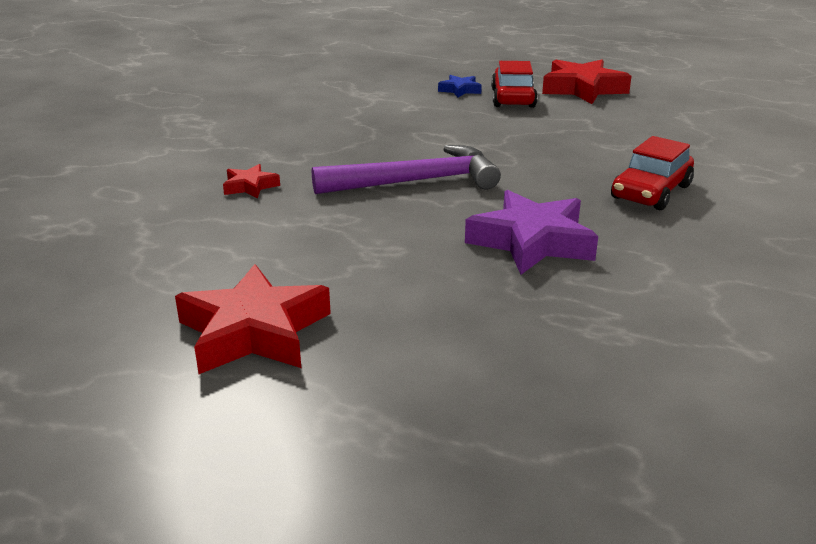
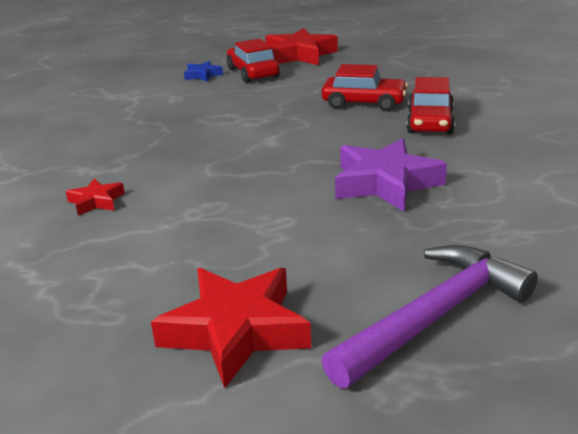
camera: 25 degrees left, 0 degrees up
(416, 181) = (243, 159): purple hammer -> purple hammer (434, 316)
(598, 155) = (364, 103): none -> red car

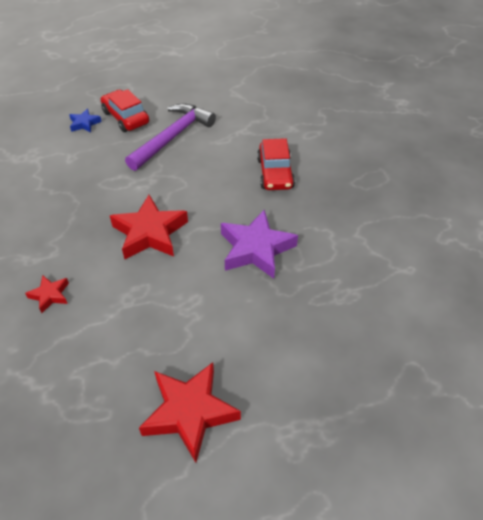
camera: 15 degrees left, 20 degrees up
(300, 55) = (158, 89): red star -> red star (150, 233)
(364, 103) = (222, 153): red car -> none
(434, 316) = (309, 378): purple hammer -> purple hammer (172, 137)

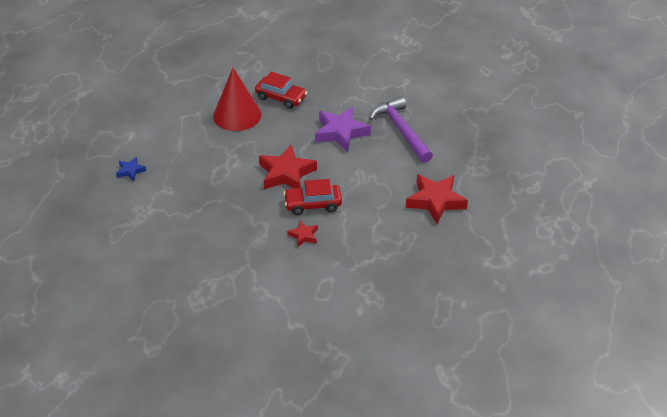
camera: 60 degrees left, 5 degrees down
(126, 117) = (146, 146): red car -> red car (313, 204)
(172, 137) = (195, 130): purple hammer -> purple hammer (401, 130)
(219, 154) = (237, 115): none -> red cone

